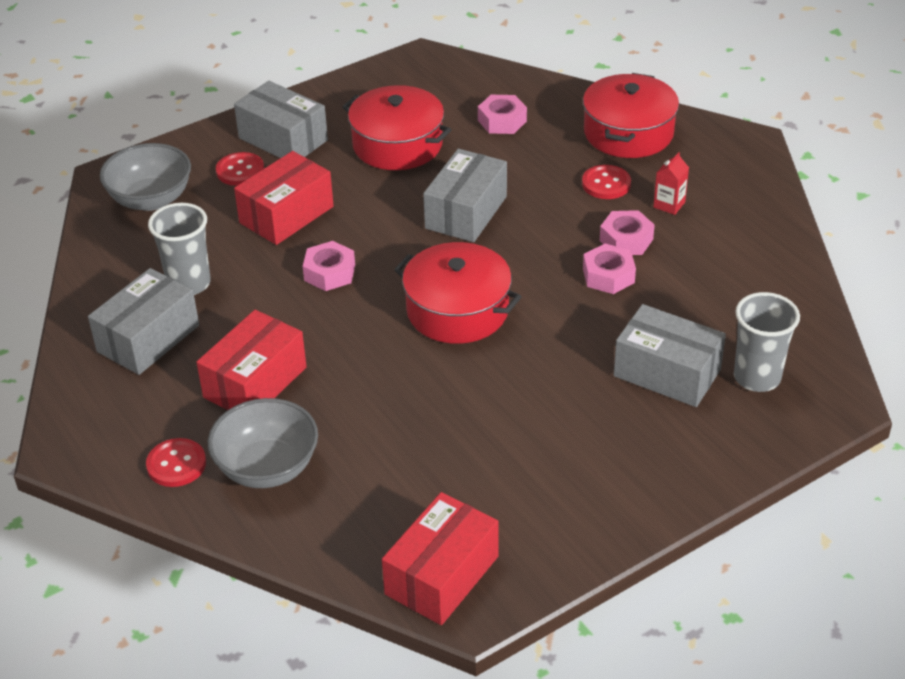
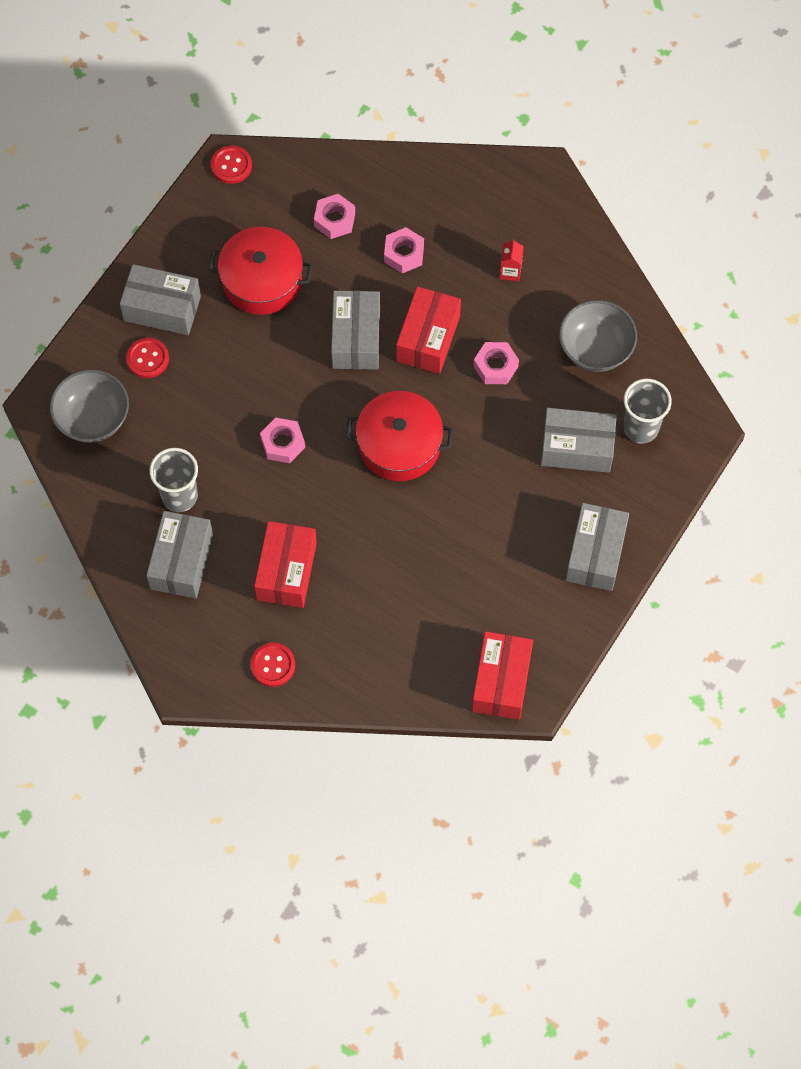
camera: 25 degrees left, 25 degrees up
(267, 467) = (338, 642): grey bowl -> grey bowl (595, 349)
(286, 215) = (214, 394): red box -> red box (428, 338)
(606, 184) = (452, 265): red button -> red button (231, 165)
(626, 240) = (493, 323): pink nut -> pink nut (404, 254)
(628, 133) = (444, 197): red pot -> none
(637, 481) = (595, 554): none -> grey box

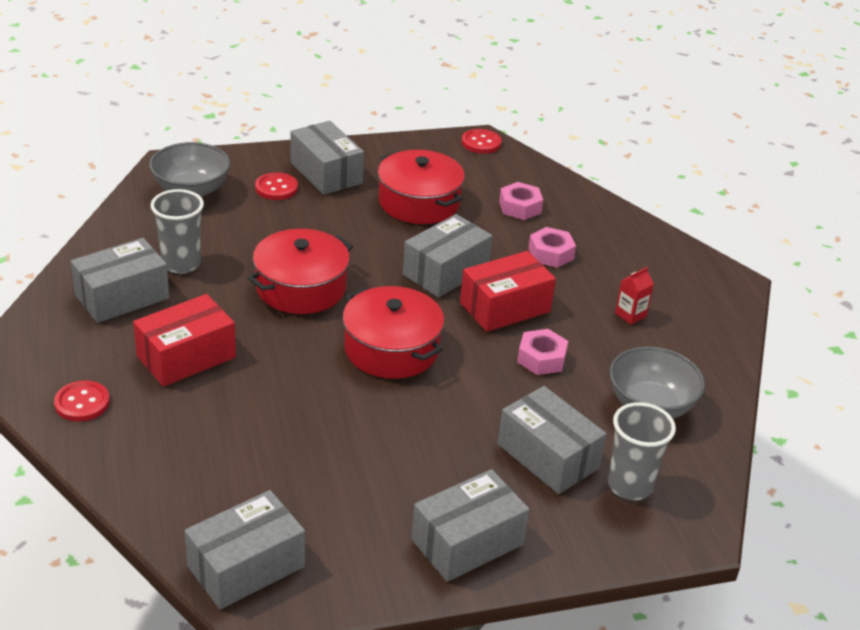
camera: 40 degrees right, 30 degrees down
(283, 443) = (301, 287): pink nut -> red pot
(501, 681) = (246, 566): red box -> grey box

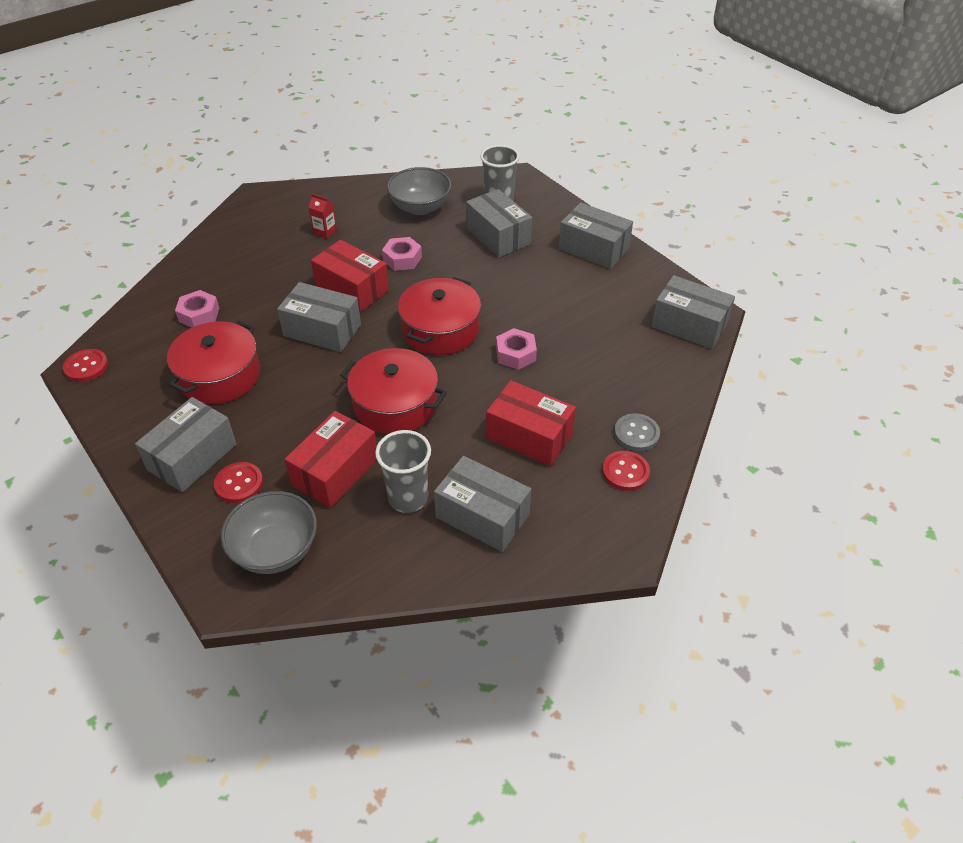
camera: 110 degrees left, 10 degrees up
(120, 433) = (636, 433): none -> grey button
(246, 235) = (335, 471): none -> red box
(548, 456) = (498, 236): grey box -> grey box turned 60 degrees counterclockwise
(550, 253) = (264, 283): pink nut -> pink nut (515, 354)

